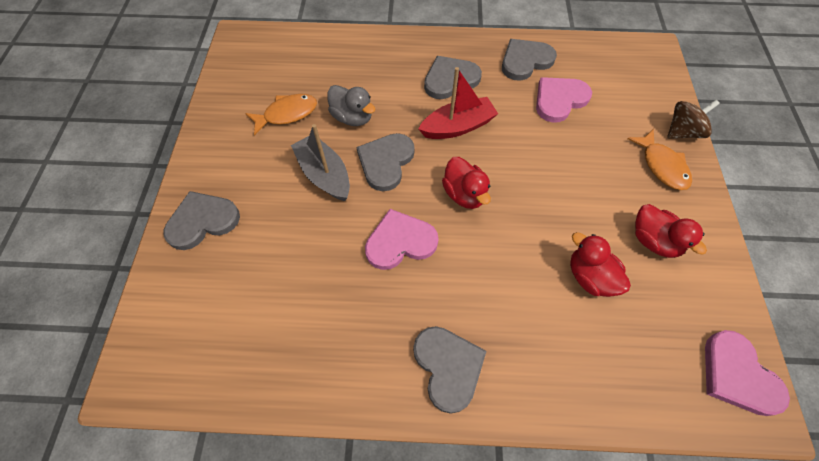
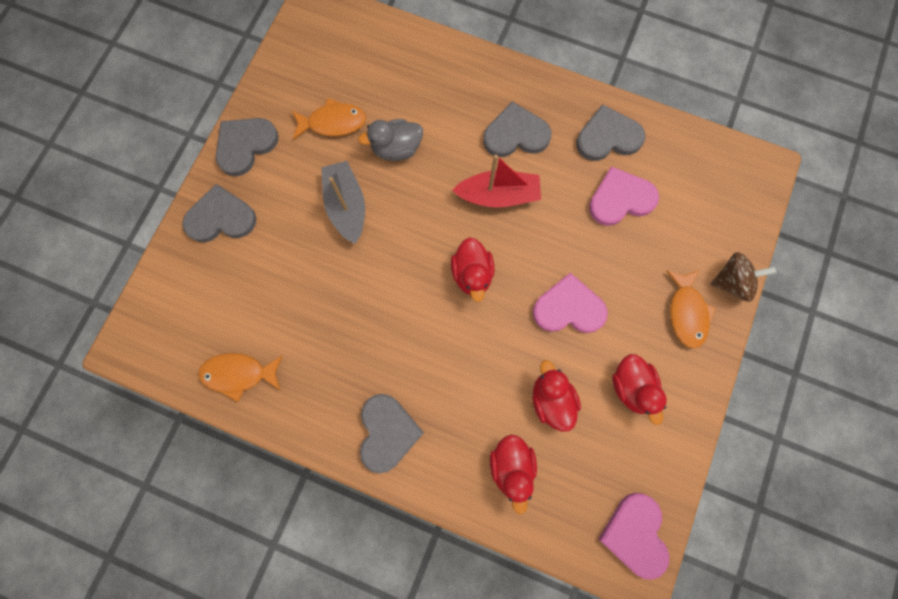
camera: 20 degrees right, 15 degrees up
(267, 364) = (239, 374): none -> orange fish
(352, 117) = (396, 149): grey duck -> grey duck turned 105 degrees clockwise
(386, 162) = (410, 212): grey heart -> grey heart (245, 145)
(400, 242) = (391, 302): pink heart -> pink heart (568, 308)
(586, 354) = (511, 466): none -> red duck

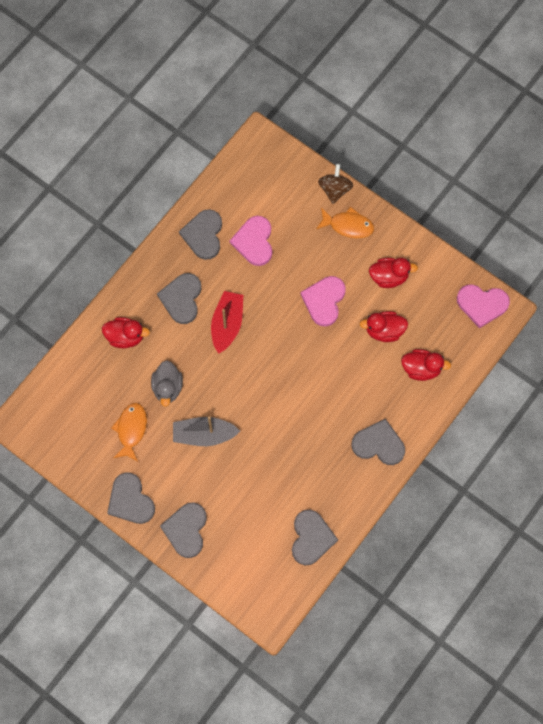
camera: 75 degrees left, 5 degrees down
(239, 374) = (311, 538): orange fish -> grey heart
(472, 274) = (282, 359): red duck -> red duck (125, 337)

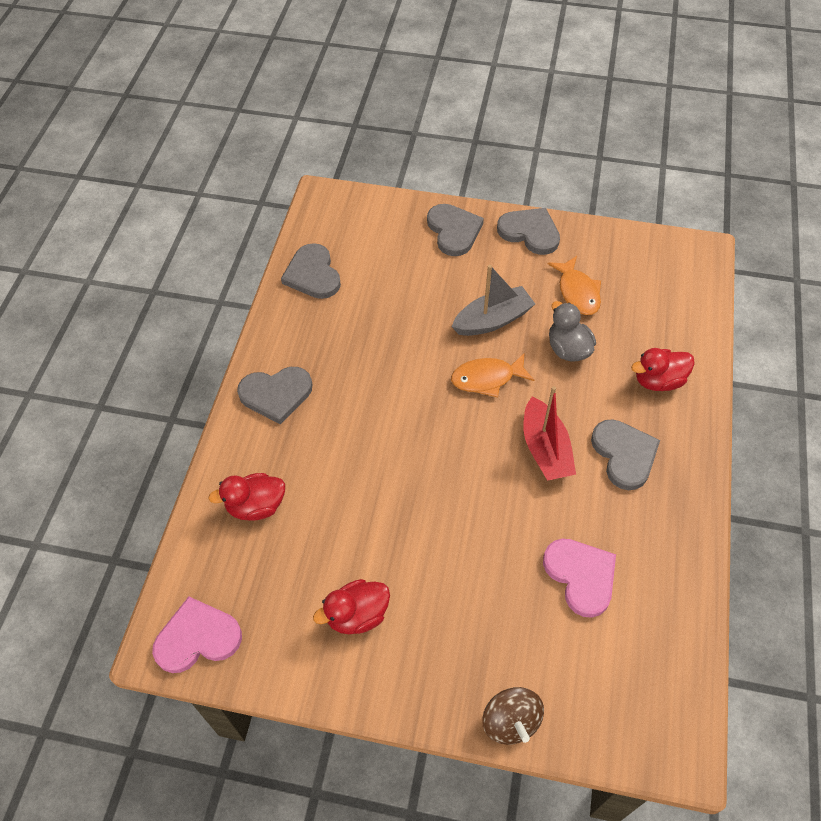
camera: 155 degrees right, 15 degrees down
(203, 235) = (656, 552): grey heart -> none
(324, 301) = (434, 537): pink heart -> none
(348, 225) = (458, 669): orange fish -> orange fish (487, 378)
(384, 331) = (330, 534): red duck -> none

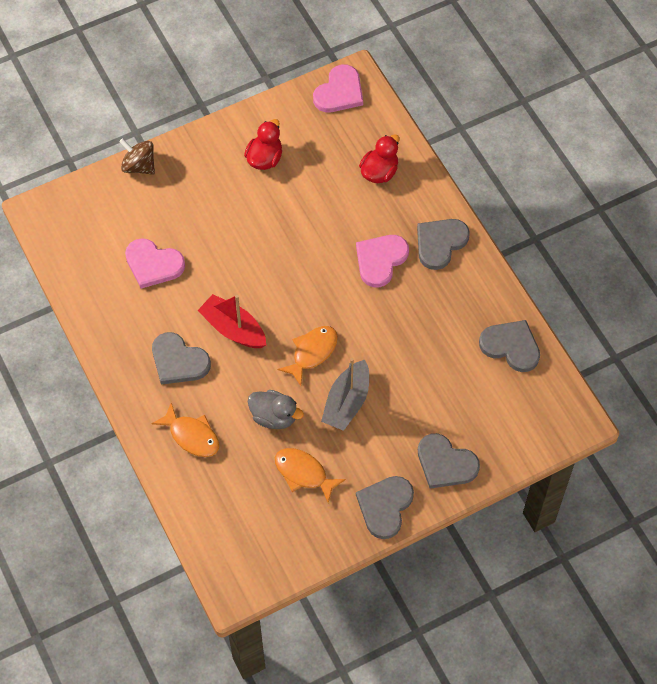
camera: 140 degrees right, 5 degrees up
(345, 417) = (380, 260): none -> pink heart
(530, 232) = (385, 507): grey heart -> grey heart turned 120 degrees clockwise
(658, 381) = (191, 436): red duck -> orange fish

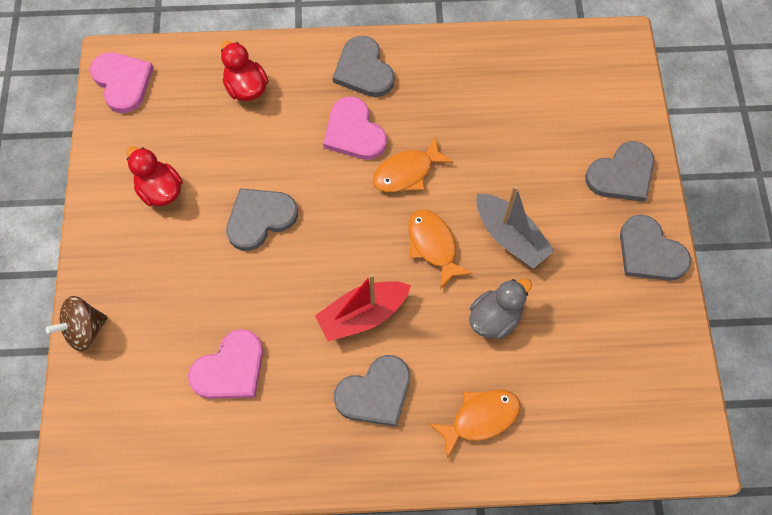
camera: 65 degrees left, 5 degrees up
(303, 473) = (578, 316): orange fish -> orange fish (407, 172)
(511, 346) = (514, 61): grey heart -> grey heart (260, 219)

